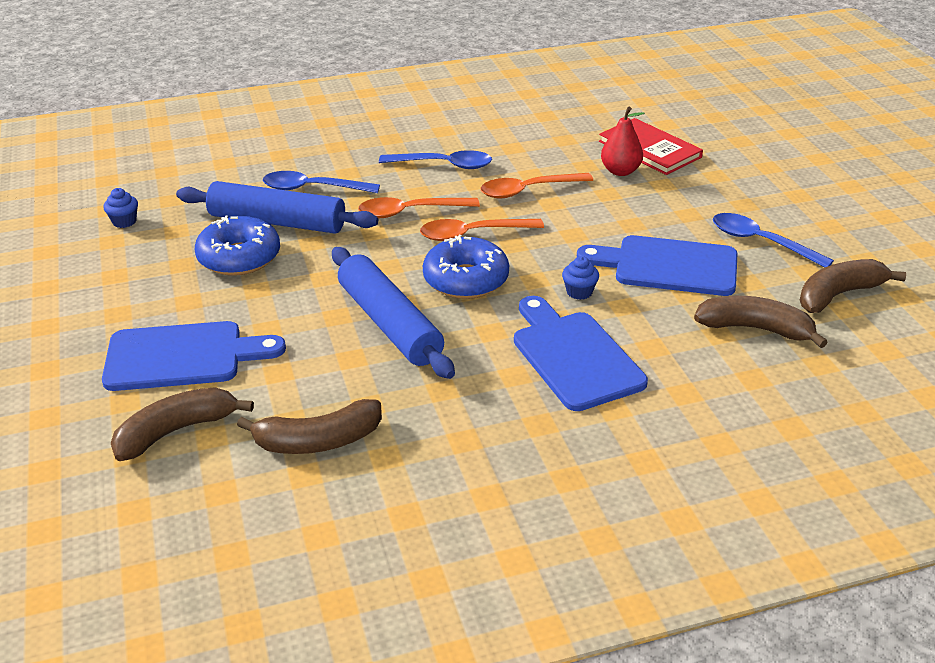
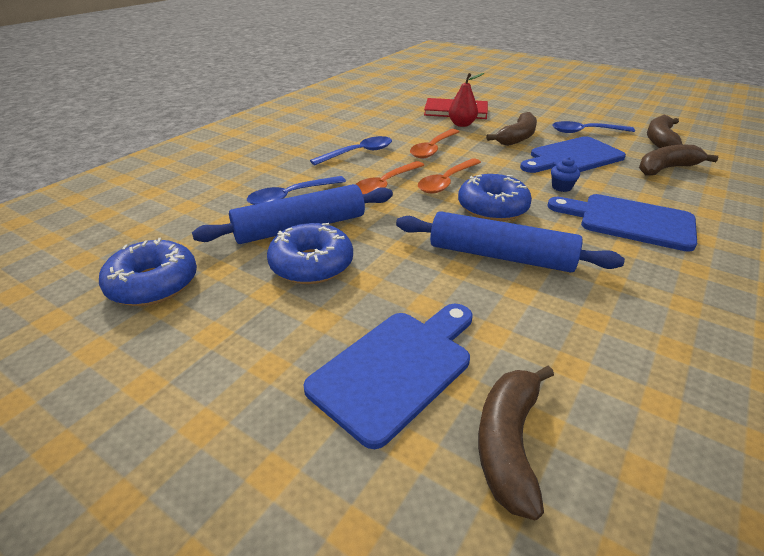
camera: 40 degrees left, 0 degrees up
(124, 221) = (153, 284): blue cupcake -> blue donut
(318, 441) = (618, 368): brown banana -> brown banana (517, 138)

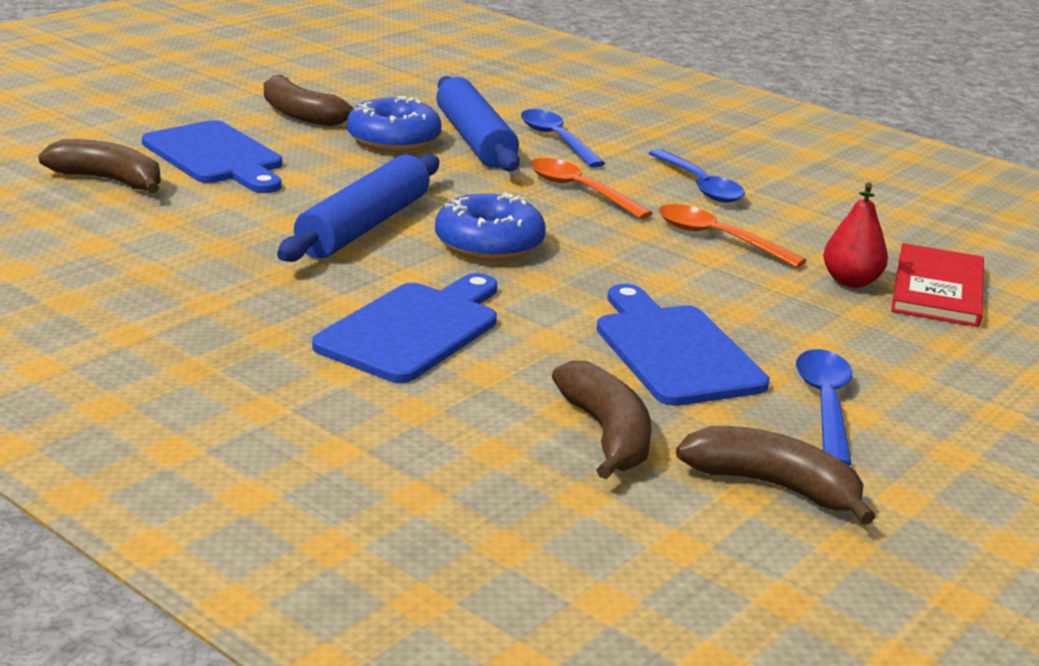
camera: 95 degrees right, 10 degrees down
(153, 284) = (391, 86): blue donut -> none
(446, 182) = (582, 229): orange spoon -> none
(517, 138) = (779, 320): brown banana -> brown banana (300, 114)
(561, 187) = (544, 308): blue cupcake -> none

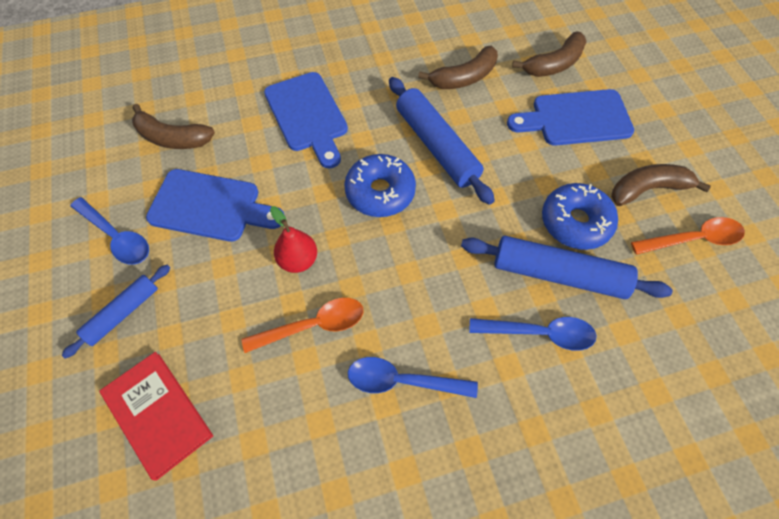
camera: 125 degrees right, 35 degrees up
(580, 191) = (433, 289): orange spoon -> orange spoon (693, 239)
(773, 486) = (91, 171): brown banana -> brown banana (464, 77)
(850, 281) = (206, 363): red pear -> red pear (298, 260)
(896, 354) = (122, 313): none -> blue rolling pin

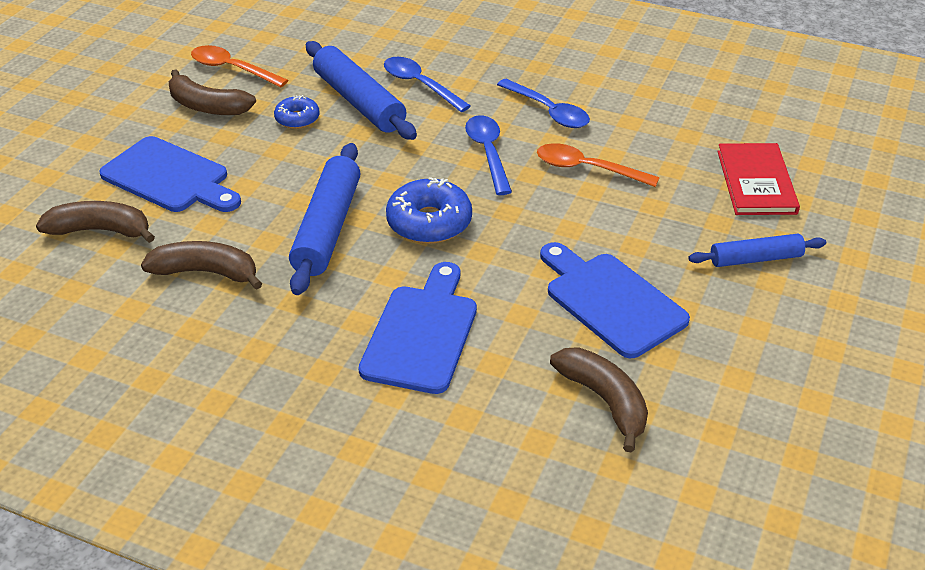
camera: 140 degrees left, 20 degrees down
(116, 237) = (732, 326): blue spoon -> blue spoon (488, 153)
(298, 260) = (560, 214): red pear -> none
(575, 222) = (297, 119): blue donut -> blue donut, size x0.59

